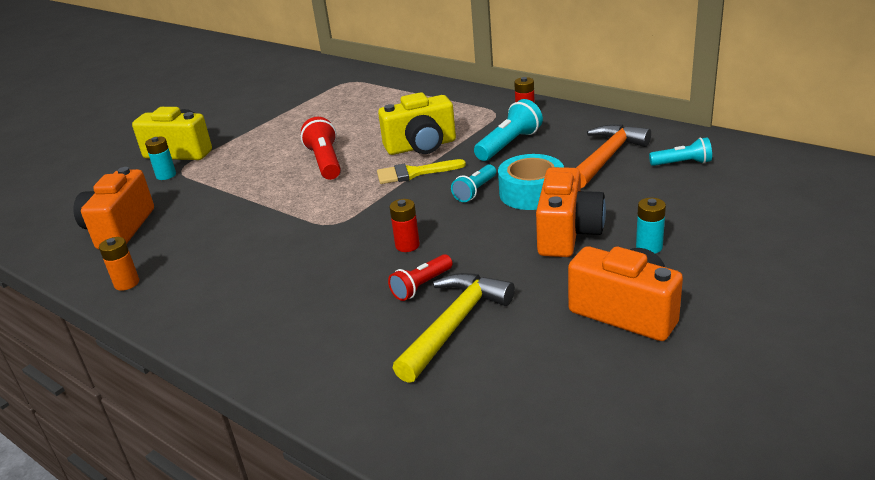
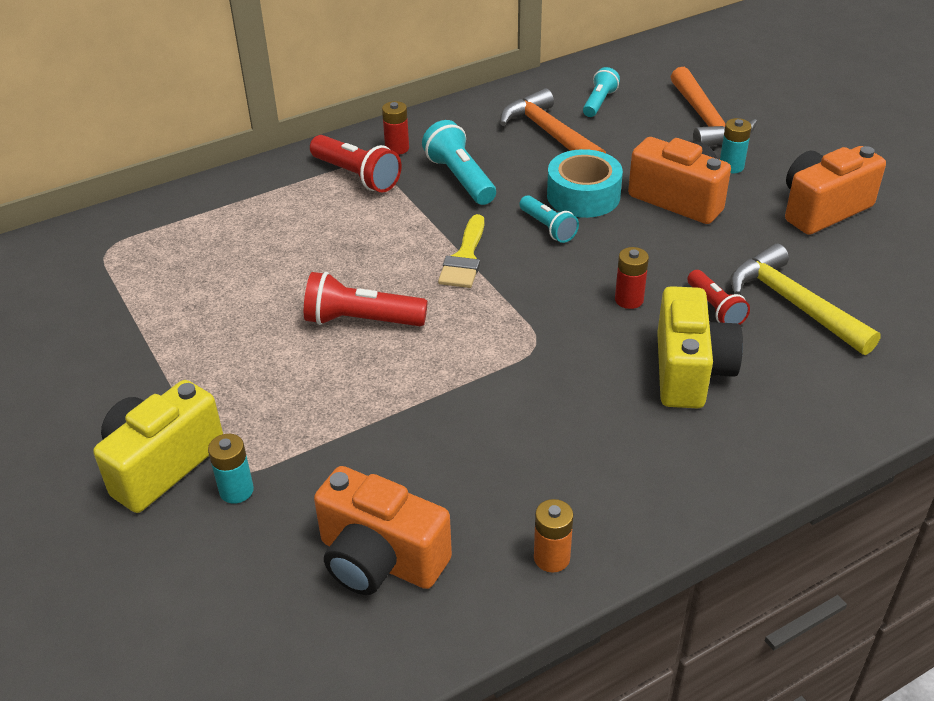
camera: 70 degrees left, 10 degrees up
(421, 146) = (399, 237): yellow camera -> yellow camera (690, 371)
(478, 114) = (357, 176): none -> red flashlight
(717, 216) = (706, 120): none -> orange hammer

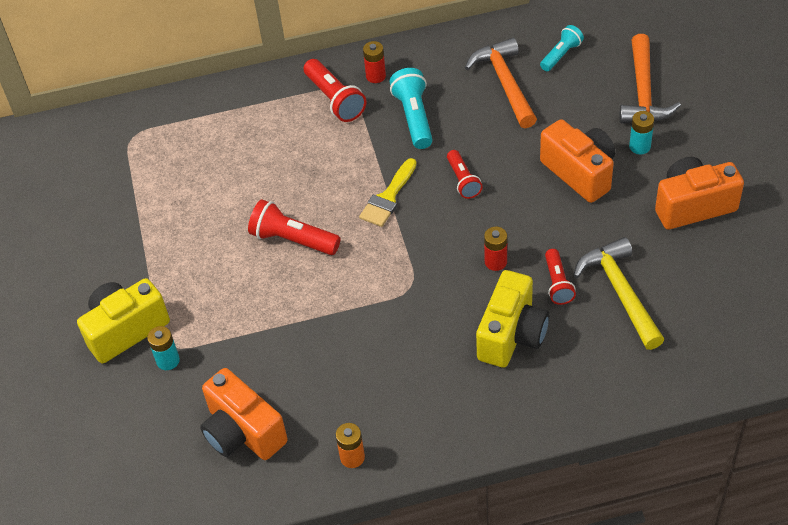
camera: 20 degrees right, 10 degrees up
(548, 228) = (463, 181): turquoise flashlight -> red flashlight
(583, 196) = (504, 154): turquoise tape -> none

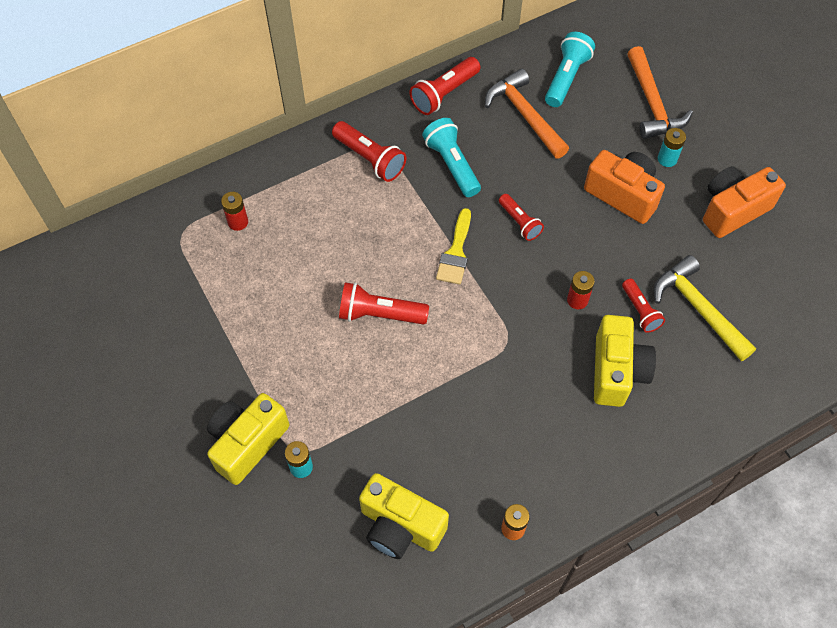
camera: 20 degrees left, 10 degrees up
(243, 432) = (400, 526): orange camera -> yellow camera
(376, 76) = (401, 127): red battery -> red battery (238, 222)
(430, 52) = (444, 94): none -> red flashlight
(561, 55) = (566, 77): turquoise flashlight -> turquoise flashlight, size x1.54

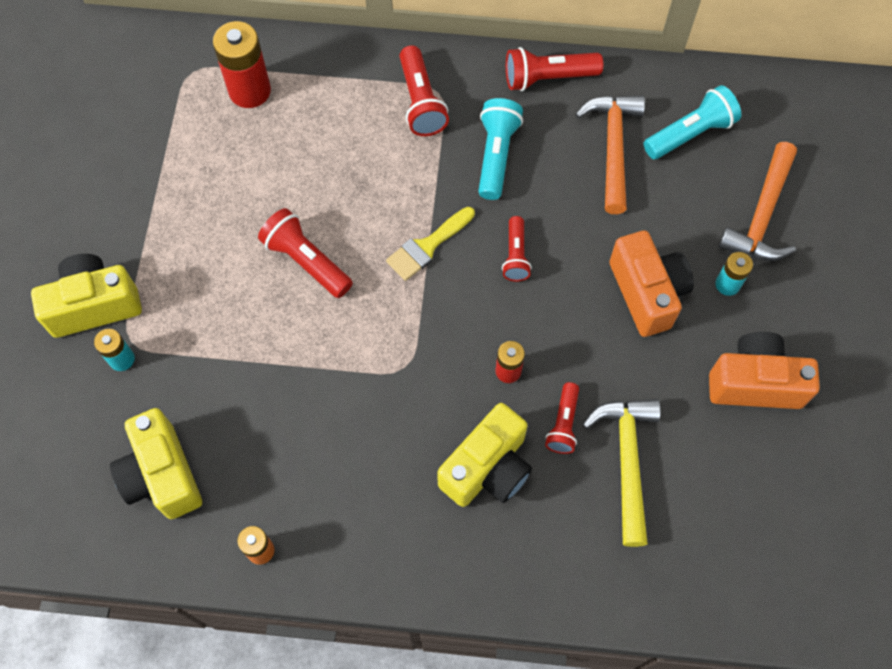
camera: 35 degrees right, 5 degrees up
(238, 222) = (250, 91): red battery -> red battery, size x1.82

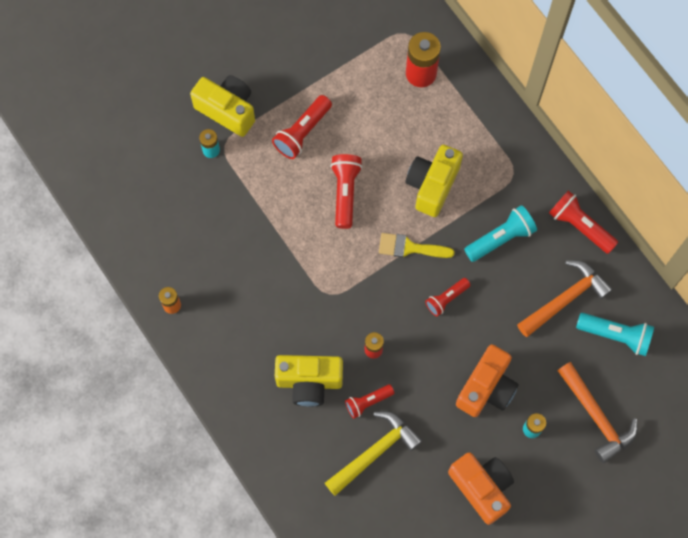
camera: 50 degrees right, 5 degrees up
(162, 475) = (169, 224): yellow camera -> yellow camera (432, 185)
(421, 102) = (498, 169): red flashlight -> red flashlight (302, 132)
(762, 215) = (596, 416): orange hammer -> orange hammer turned 105 degrees counterclockwise

